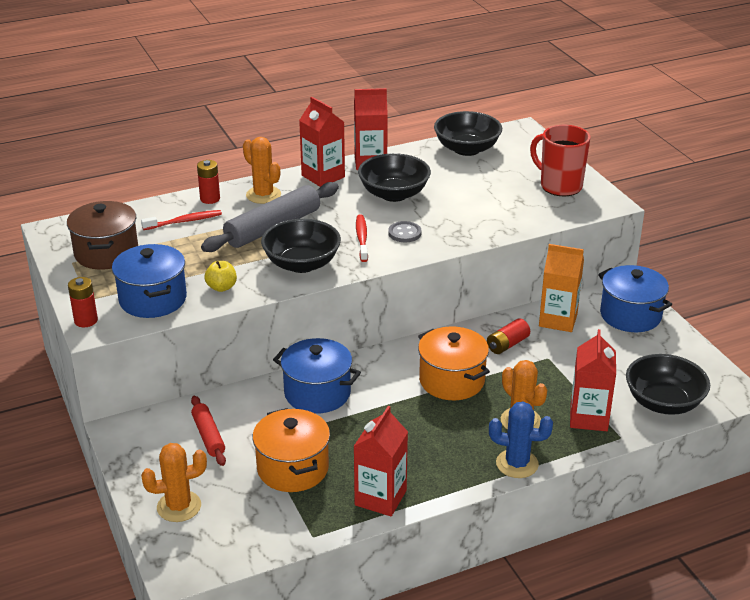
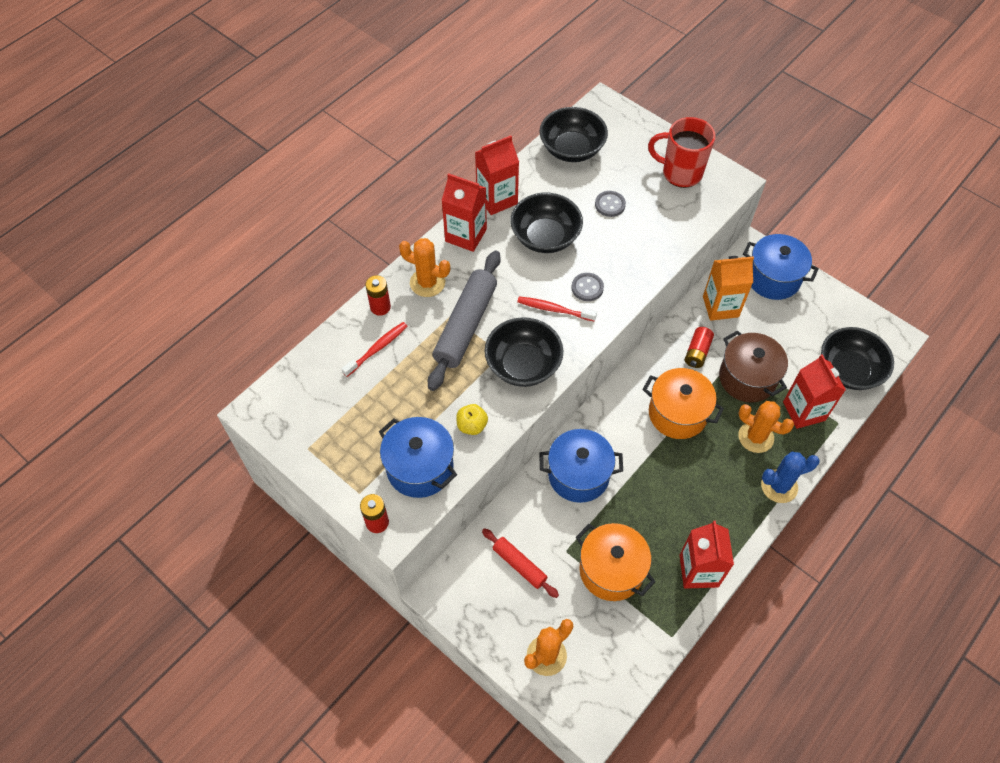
camera: 25 degrees left, 25 degrees up
(106, 253) = (332, 422): brown pot -> brown pot (747, 378)
(362, 238) = (554, 309): red toothbrush -> red toothbrush turned 45 degrees counterclockwise
(472, 189) = (610, 205): none -> grey button

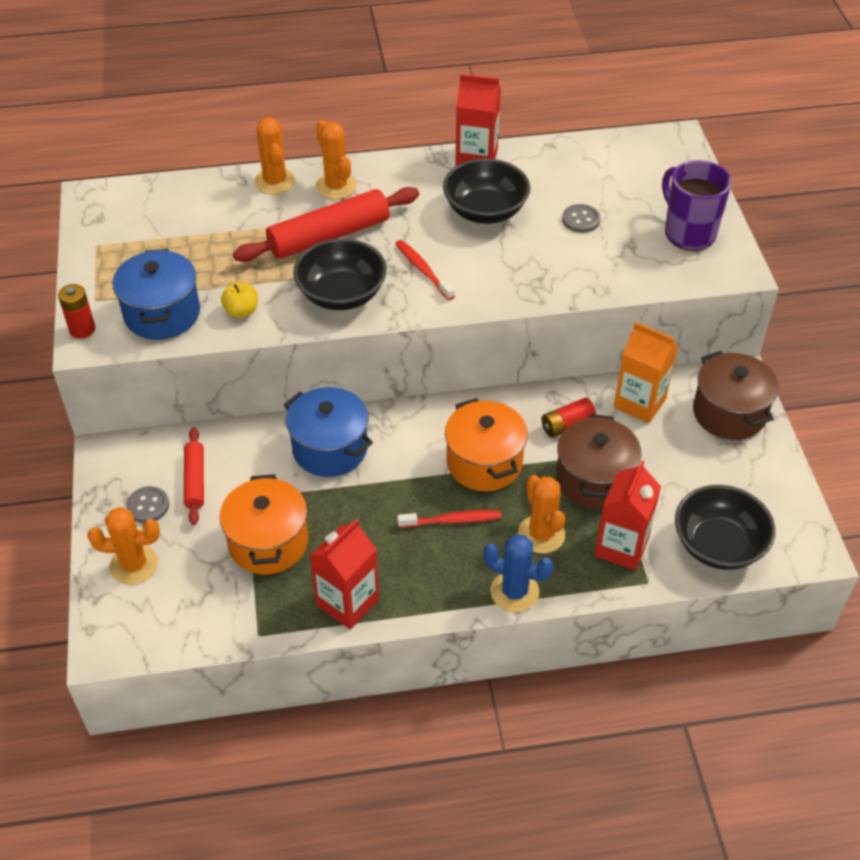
camera: 40 degrees right, 10 degrees down
(377, 349) = (234, 209): red toothbrush -> red toothbrush (451, 520)
(380, 307) = (275, 181): red battery -> orange cactus
(465, 325) = (329, 236): grey rolling pin -> red rolling pin
(466, 235) = (413, 170): red carton -> none
(572, 149) = (598, 157): black bowl -> none
(587, 288) = (475, 271): grey button -> grey button (148, 506)
(680, 173) = (688, 233): red mug -> purple mug
(773, 278) = (729, 413): blue pot -> brown pot

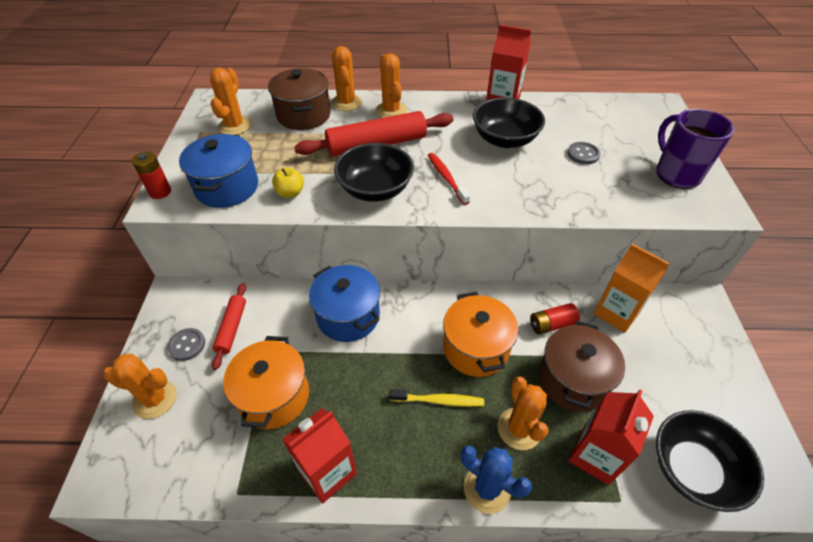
camera: 10 degrees right, 0 degrees up
(139, 231) = (235, 126): none -> orange cactus
(451, 520) = (438, 400): red toothbrush -> yellow toothbrush
(729, 413) = (697, 333): brown pot -> brown pot (303, 115)

